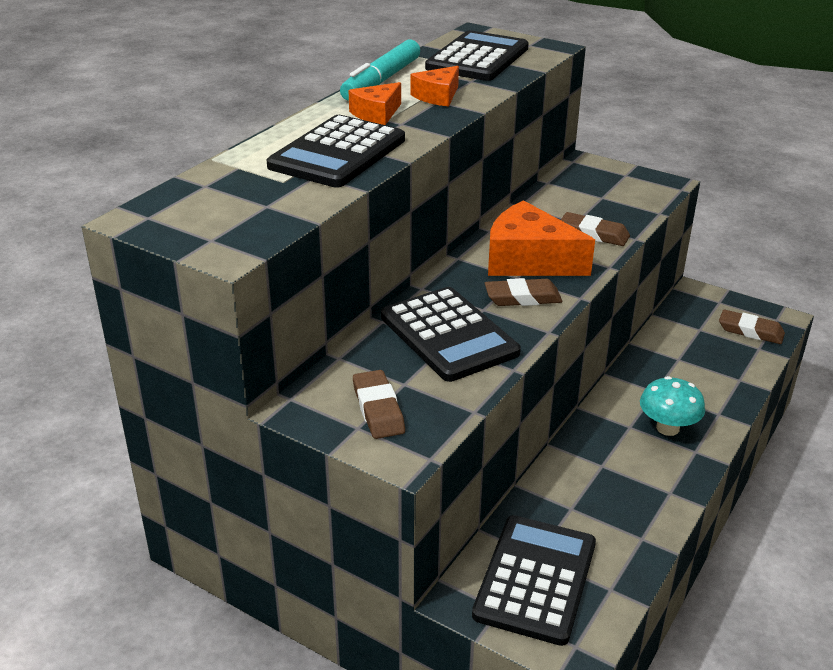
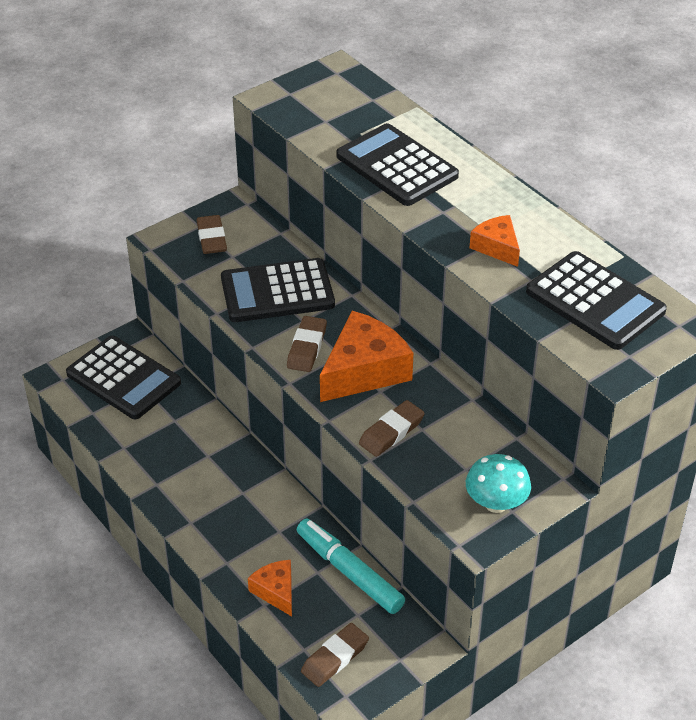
camera: 110 degrees right, 10 degrees up
(376, 114) = (470, 202): orange cheese -> orange cheese (276, 591)
(378, 409) = (212, 238): brown eraser -> brown eraser turned 75 degrees clockwise
(381, 81) = (551, 221): turquoise marker -> turquoise marker (349, 572)
(667, 428) = (227, 516): turquoise mushroom -> turquoise mushroom (496, 503)

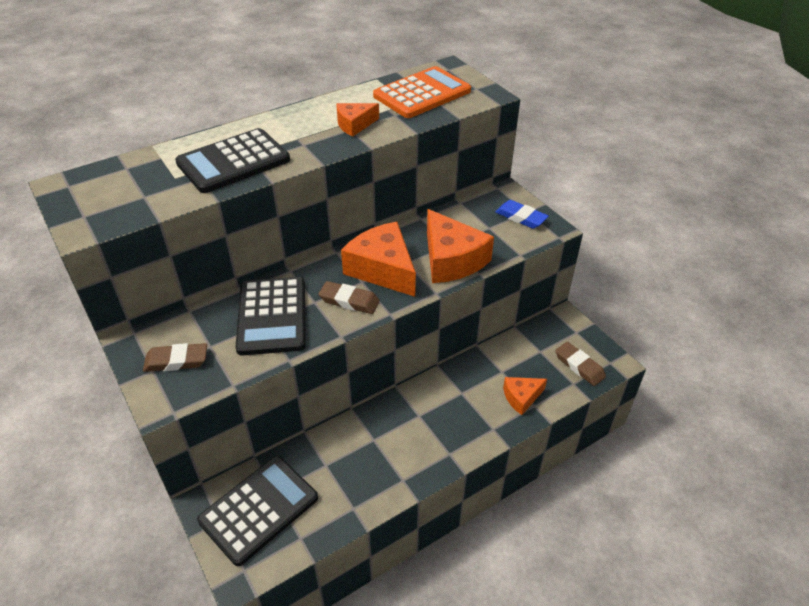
camera: 85 degrees left, 0 degrees up
(349, 572) = (502, 353): turquoise marker -> none
(391, 432) = (451, 260): brown eraser -> orange cheese
(496, 503) = (521, 217): turquoise mushroom -> blue eraser
(595, 301) = (422, 94): black calculator -> orange calculator

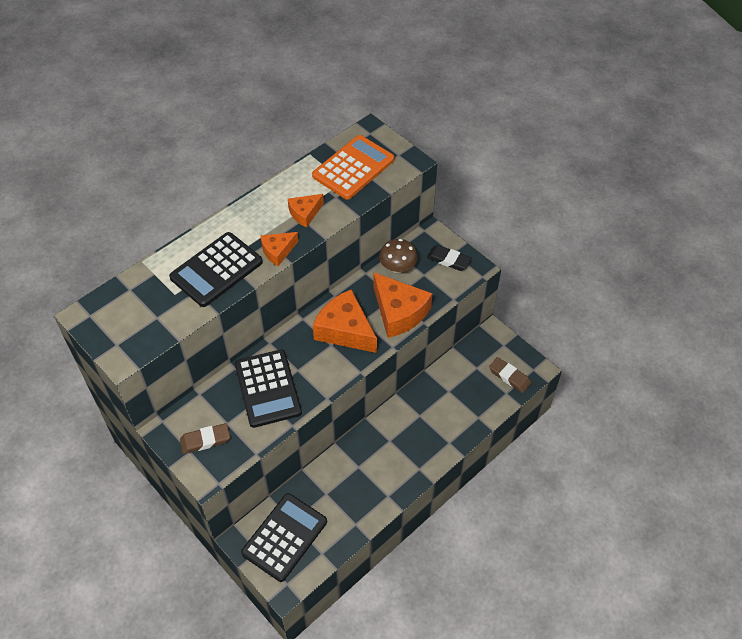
camera: 10 degrees left, 10 degrees up
(349, 301) = (325, 365): brown eraser -> none
(459, 217) = (397, 267): none -> brown mushroom
(521, 217) = (448, 260): blue eraser -> black eraser
(521, 397) = (467, 412): orange cheese -> orange cheese (278, 251)

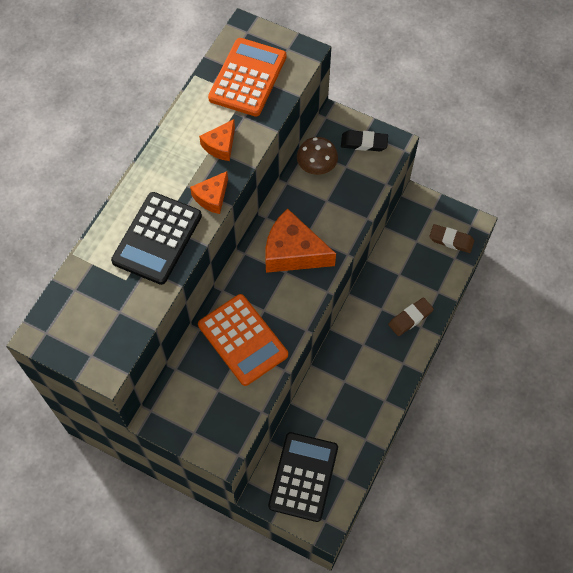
camera: 20 degrees left, 10 degrees up
(205, 440) = (204, 415): brown eraser -> brown eraser (410, 318)
(267, 388) = (242, 340): black calculator -> orange calculator
(399, 312) = (338, 215): orange cheese -> none

